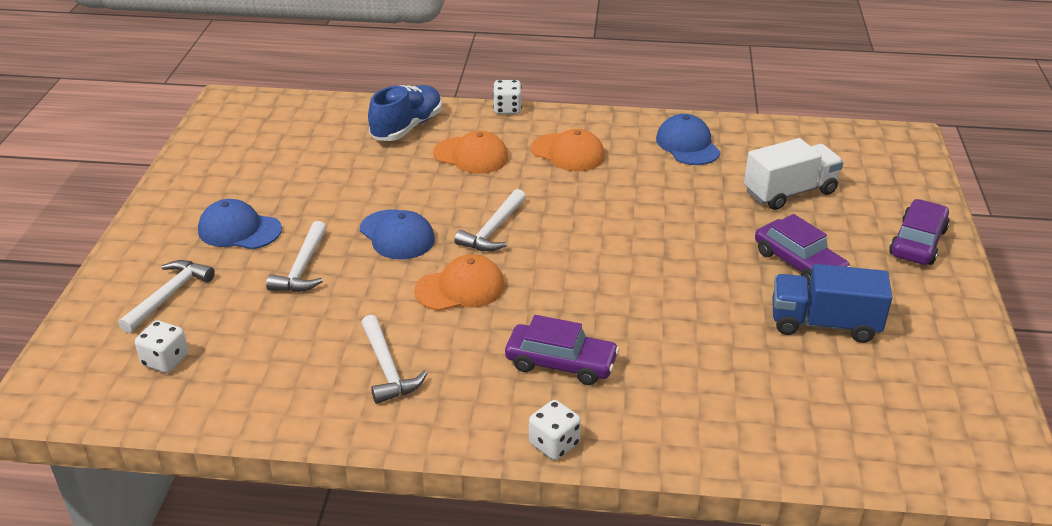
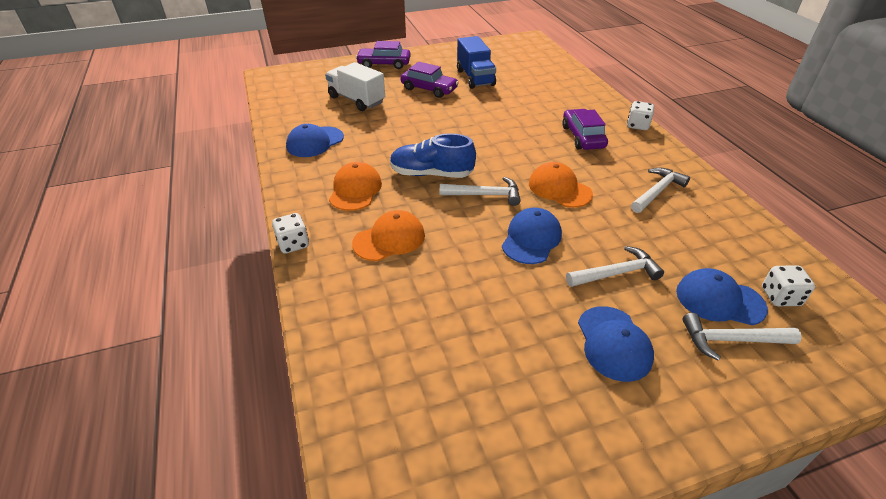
camera: 115 degrees left, 5 degrees up
(208, 315) = (719, 300): none -> blue cap
(407, 127) = (360, 301): blue shoe -> blue shoe (431, 174)
(471, 155) = (389, 239): orange cap -> orange cap turned 60 degrees clockwise
(799, 263) = (429, 89): purple car -> purple car turned 90 degrees clockwise

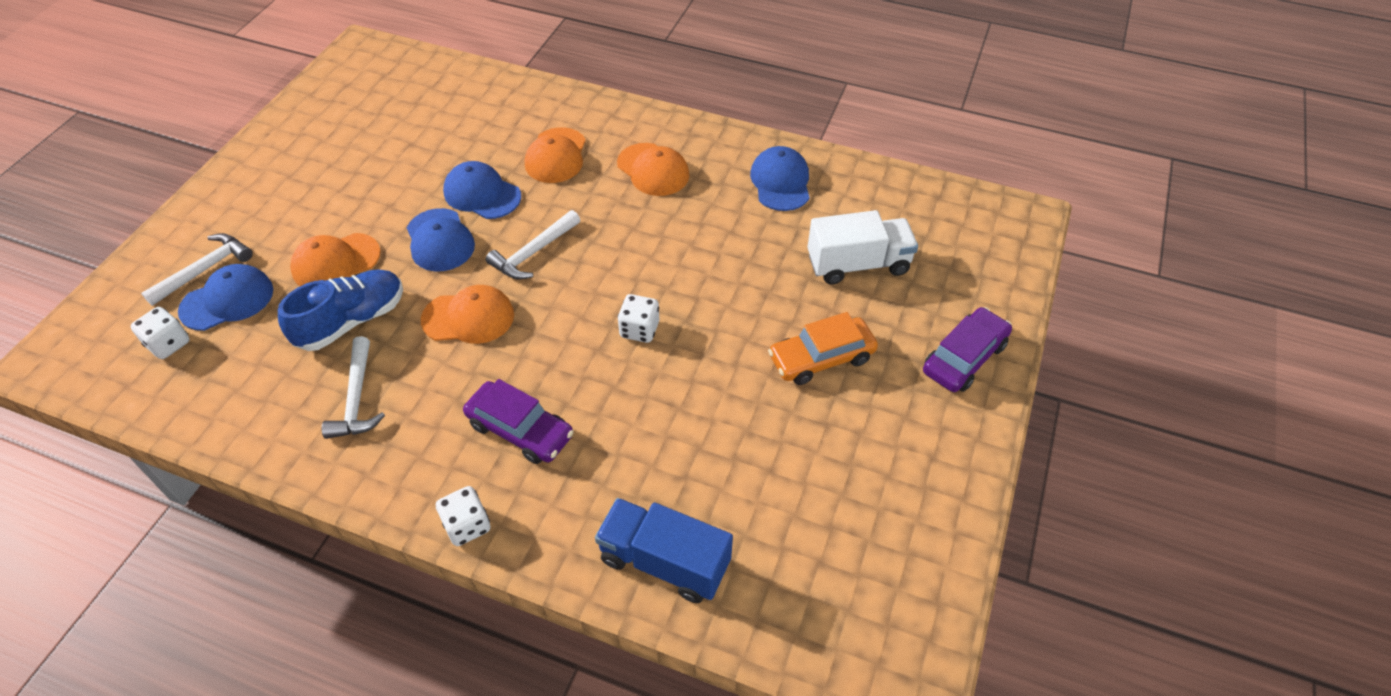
camera: 130 degrees right, 10 degrees up
(293, 244) = (619, 103): white dice -> white dice (639, 329)
(429, 89) = (821, 358): purple car -> orange car
(431, 174) = (615, 236): blue shoe -> blue shoe (352, 321)
(475, 78) = (808, 442): blue truck -> blue truck (664, 561)
(613, 343) = (300, 205): blue cap -> blue cap (482, 194)
(616, 273) = (335, 262): white hammer -> orange cap

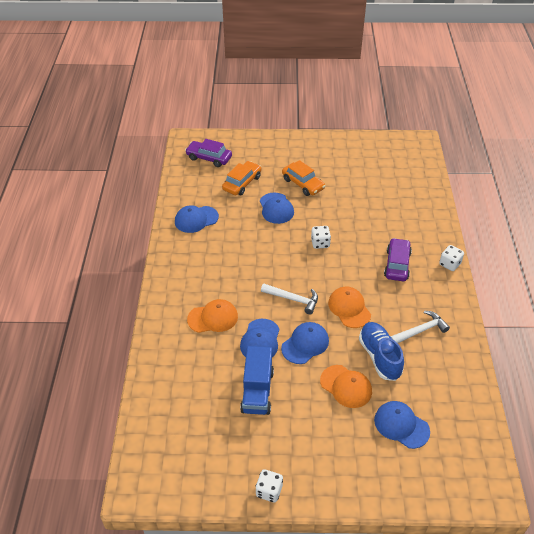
camera: 110 degrees left, 5 degrees down
(168, 344) = (444, 436): white dice -> white dice (269, 491)
(205, 270) = (388, 453): white hammer -> none
(352, 321) = (379, 357): blue shoe -> blue shoe turned 45 degrees clockwise
(653, 170) = (207, 271): orange cap -> none
(664, 561) = (422, 204): blue truck -> blue truck (257, 391)
(763, 294) = (276, 208): none -> blue cap
(858, 264) = (242, 183): white truck -> orange car
(964, 358) = (280, 146): purple car -> purple car (209, 158)

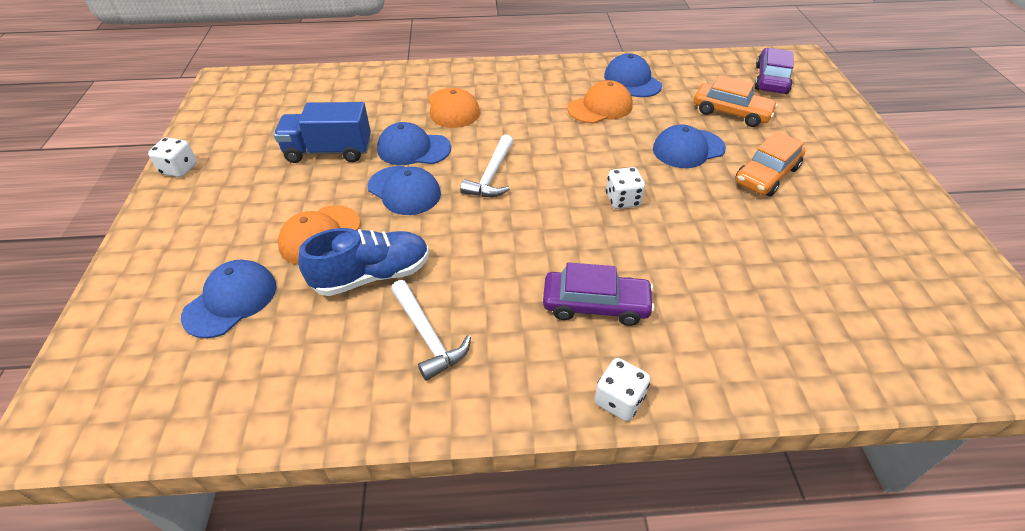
camera: 85 degrees right, 0 degrees up
(349, 308) = (477, 237): orange cap -> orange cap (600, 107)

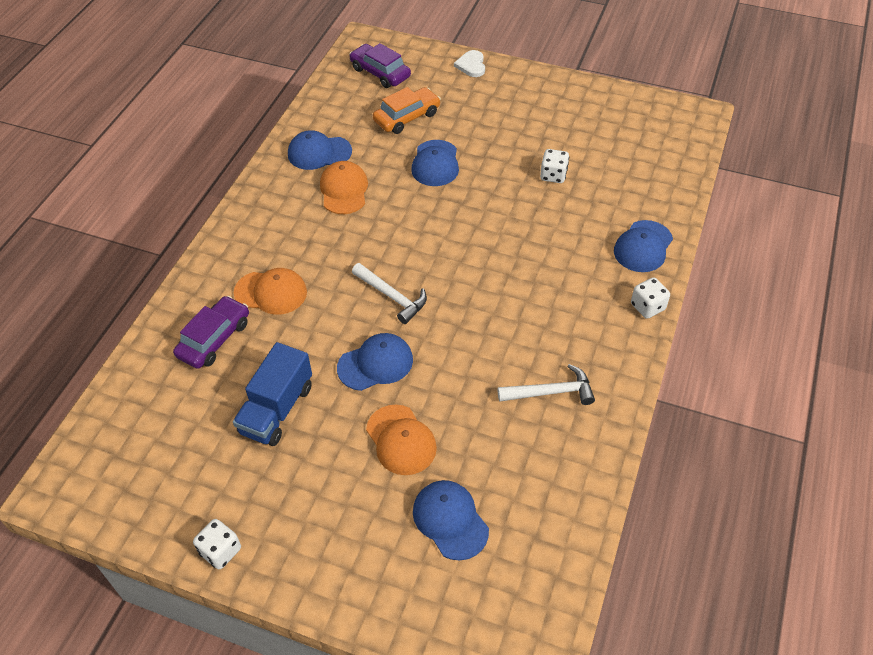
camera: 65 degrees left, 5 degrees up
(372, 275) = (471, 412): blue shoe -> none
(413, 149) = (317, 341): blue cap -> blue cap (643, 246)
(595, 305) = (567, 287): purple car -> purple car (214, 339)
(622, 200) = (471, 227): white dice -> white dice (553, 175)
(766, 175) = (491, 138): orange car -> none
(857, 129) = (471, 65): none -> white heart

